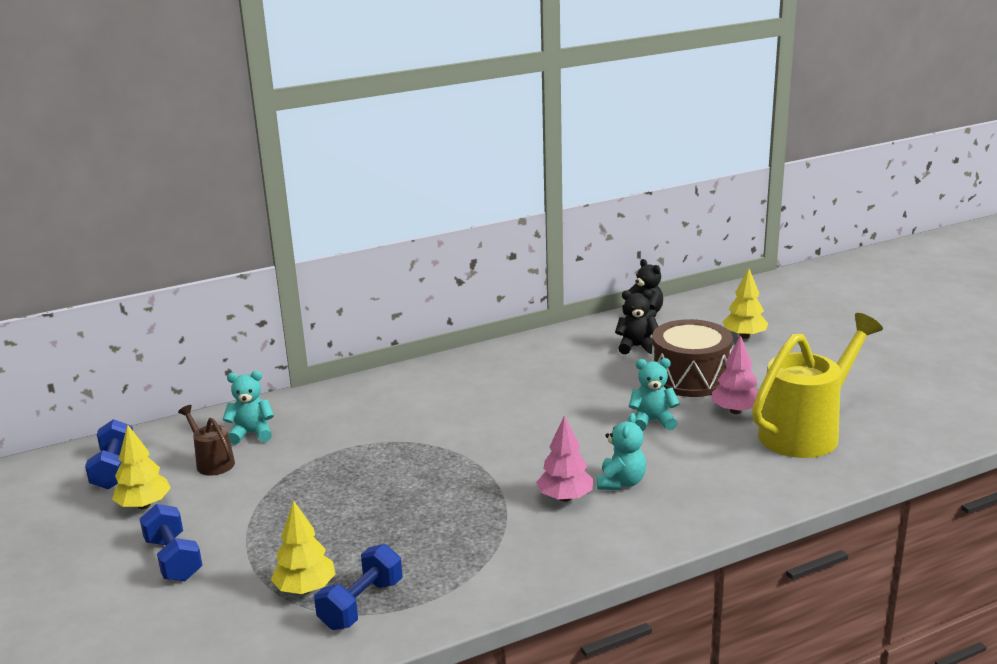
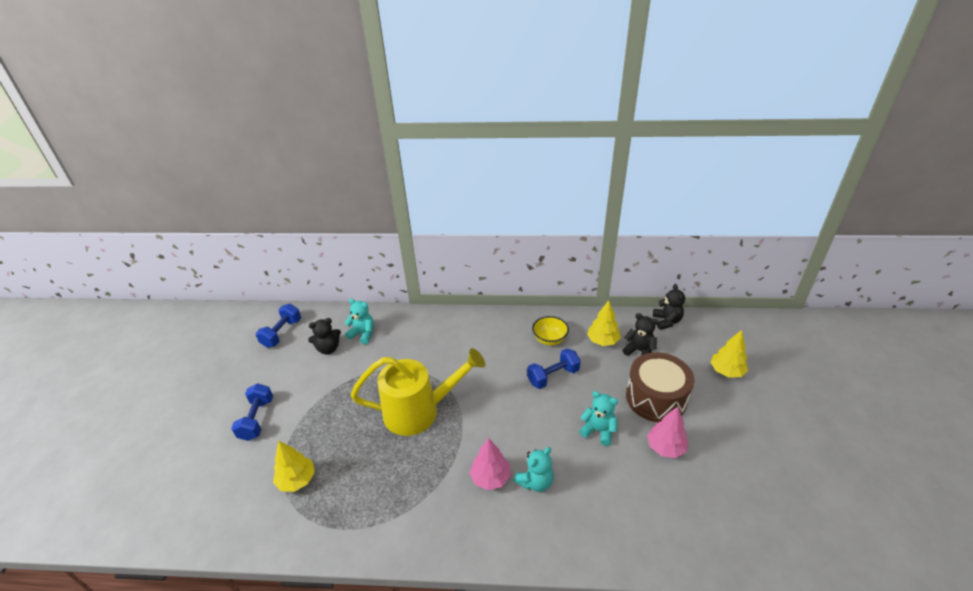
camera: 30 degrees right, 15 degrees up
(144, 505) = (274, 368): yellow tree -> yellow tree (603, 341)
(212, 462) = (328, 349): brown watering can -> black teddy bear
(361, 604) = (313, 511): blue dumbbell -> blue dumbbell (553, 376)
(521, 367) = (549, 340): none -> yellow bowl
(806, 432) = (705, 496): yellow watering can -> yellow watering can (419, 411)

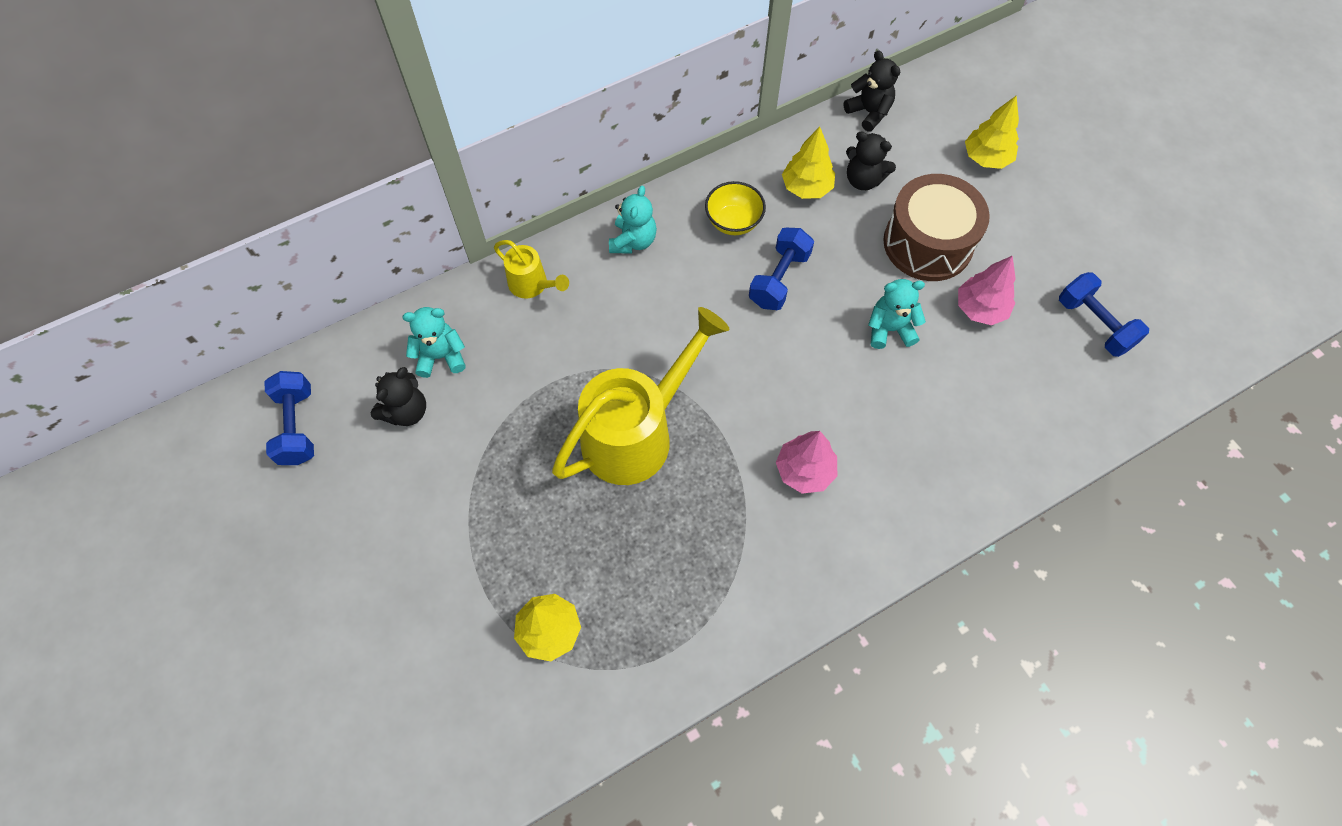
camera: 35 degrees left, 25 degrees up
(257, 419) = (399, 585): blue dumbbell -> blue dumbbell (1094, 324)
(428, 324) = (532, 285): none -> yellow watering can
(535, 482) = (862, 443): turquoise teddy bear -> turquoise teddy bear (633, 241)
(639, 351) = (863, 180): black teddy bear -> black teddy bear turned 150 degrees counterclockwise

